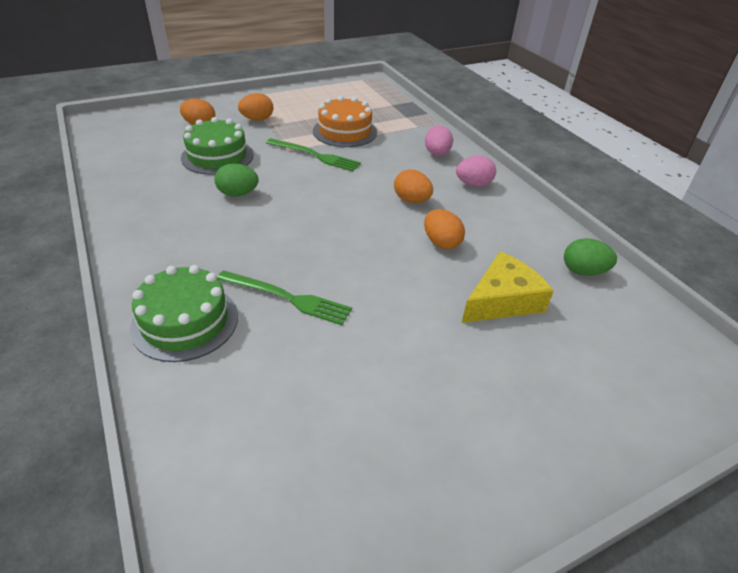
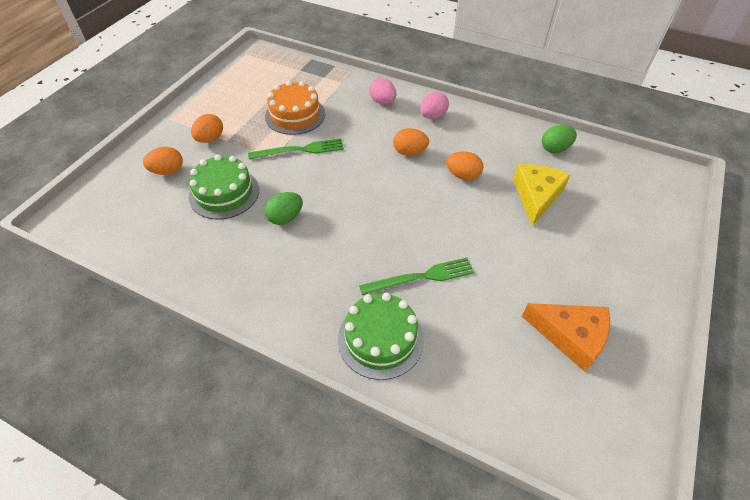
camera: 35 degrees left, 10 degrees up
(369, 448) = (570, 336): none -> orange cheese

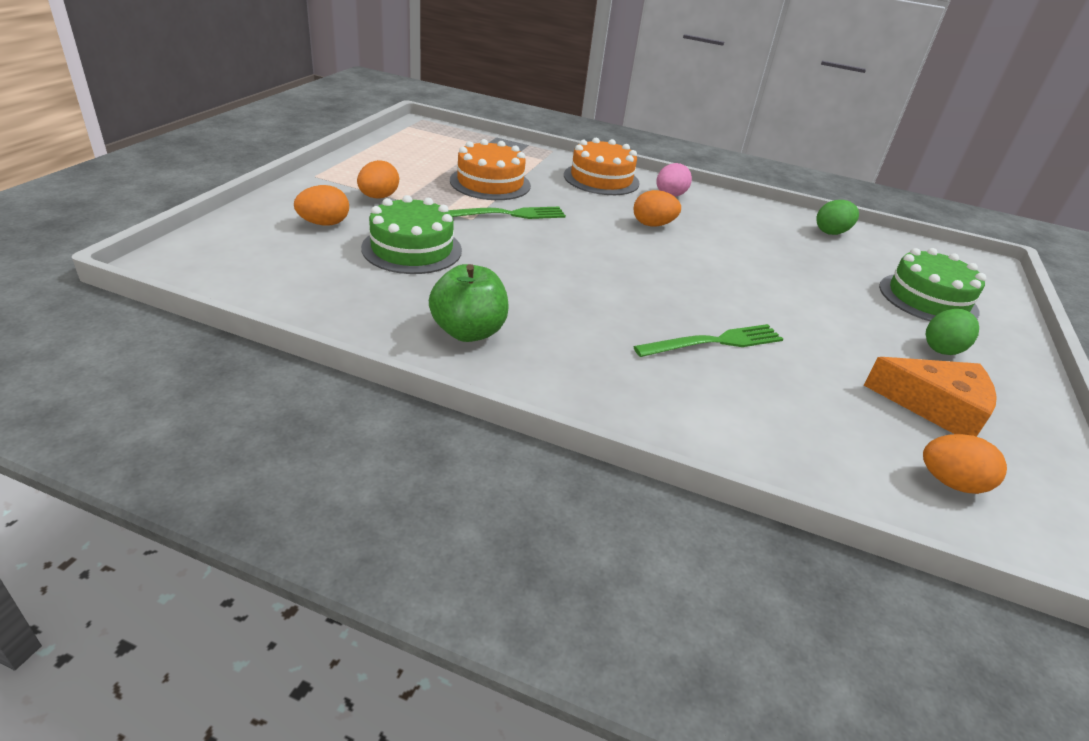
camera: 10 degrees left, 15 degrees down
(247, 275) = (468, 331): none -> green apple
(285, 218) = (506, 277): green egg -> green egg (942, 349)
(380, 339) = (683, 404): green cake -> green cake (928, 299)
(382, 102) = (601, 179): pink egg -> orange cake
(463, 175) = (729, 249): orange egg -> orange egg (950, 482)
(536, 196) = (829, 272): yellow cheese -> none

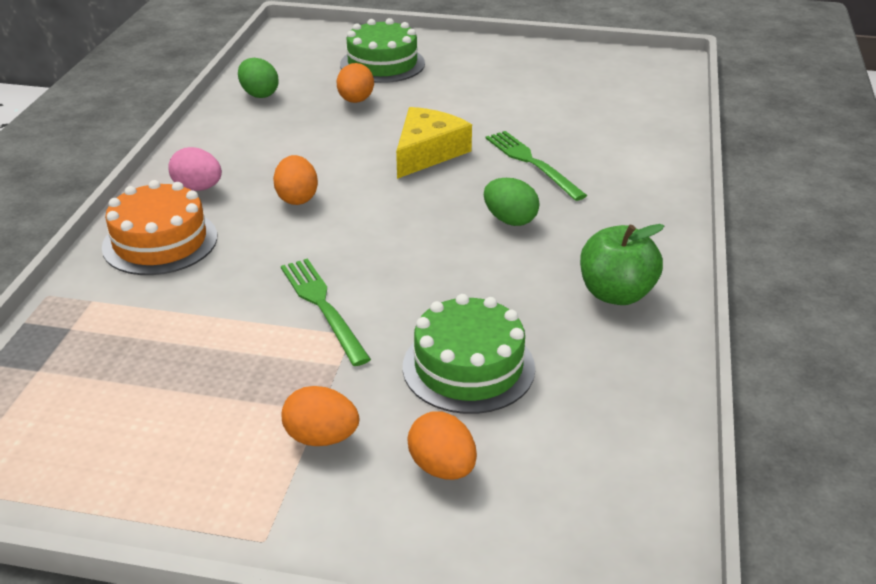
camera: 95 degrees left, 0 degrees up
(490, 183) = (216, 337): orange cake -> none
(732, 289) = (427, 152): none -> yellow cheese
(935, 407) = (552, 81): orange cheese -> none
(942, 349) = (466, 68): green egg -> green egg (510, 220)
(950, 482) = (636, 87): orange egg -> orange egg (356, 101)

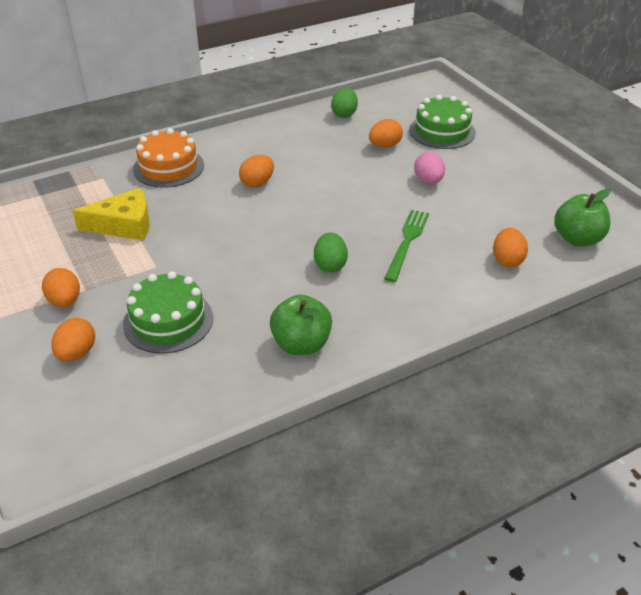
camera: 50 degrees right, 5 degrees up
(198, 188) = (228, 150): pink egg -> pink egg (428, 181)
(323, 307) = (169, 245): green fork -> none
(427, 152) = (363, 199): yellow cheese -> yellow cheese (124, 225)
(626, 130) = (507, 260): none -> orange egg
(639, 87) = (577, 239): none -> green apple

